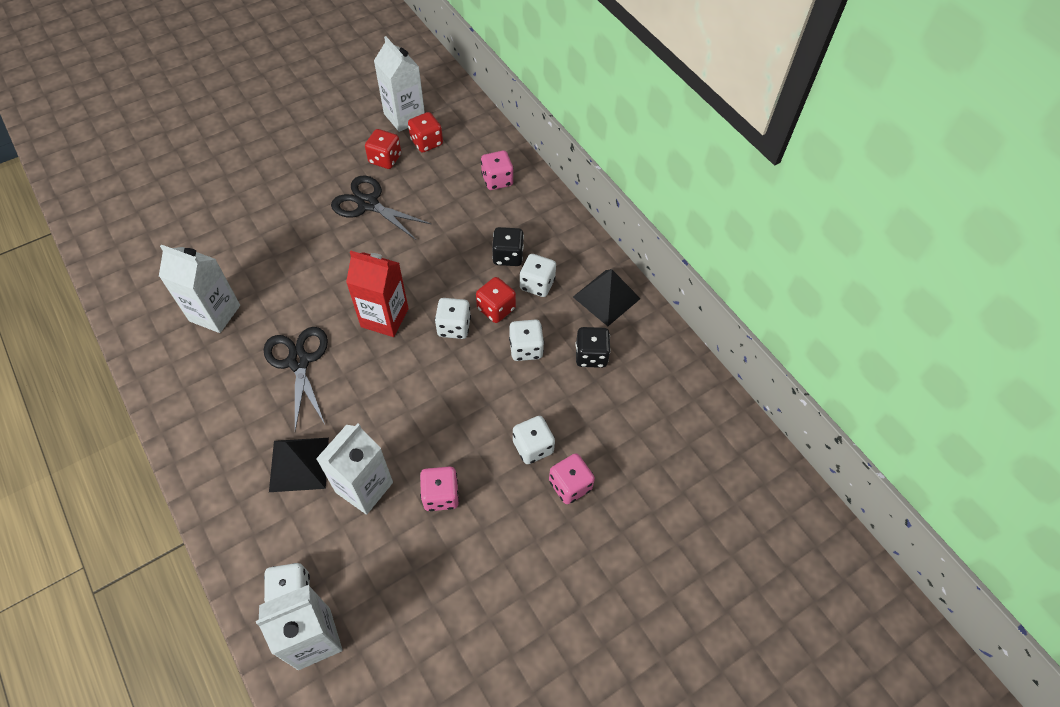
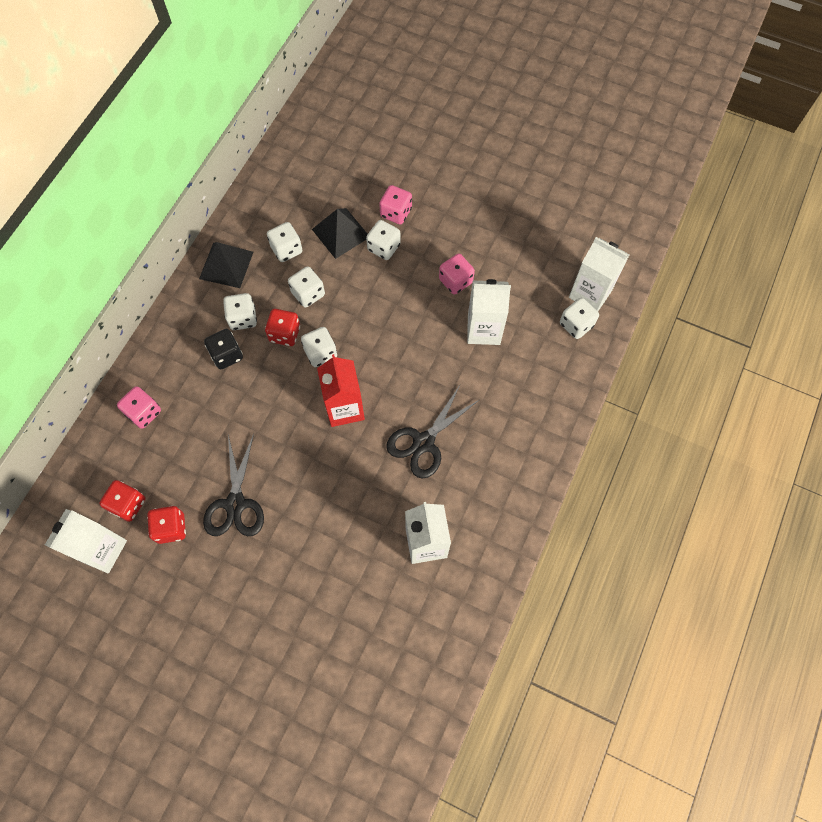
camera: 120 degrees left, 10 degrees up
(299, 464) = (498, 381): black pyramid -> black pyramid (340, 233)
(591, 355) = (286, 249): black dice -> white dice

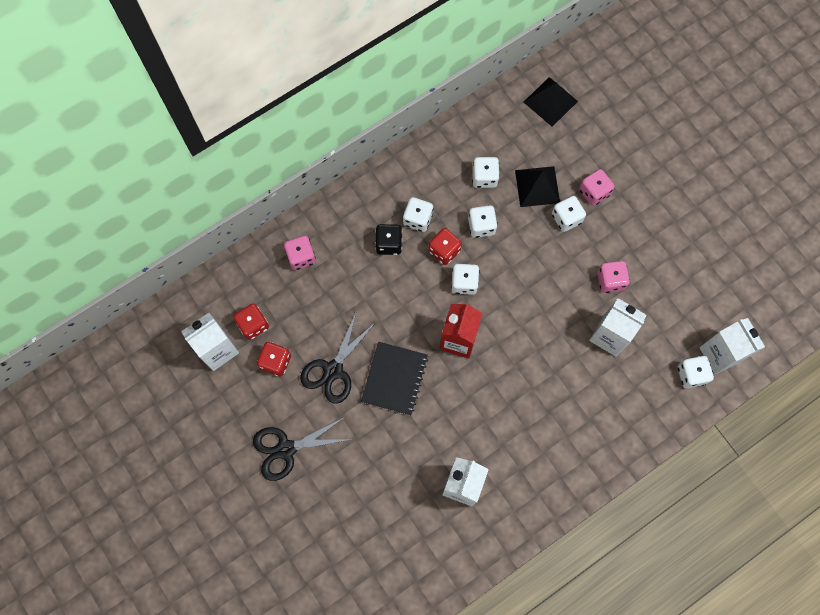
camera: 30 degrees right, 5 degrees up
(226, 265) = (428, 165): black pyramid -> black pyramid (550, 101)
(302, 478) = (394, 379): none -> black notebook
(423, 442) = (506, 403): black scissors -> black scissors (286, 449)

